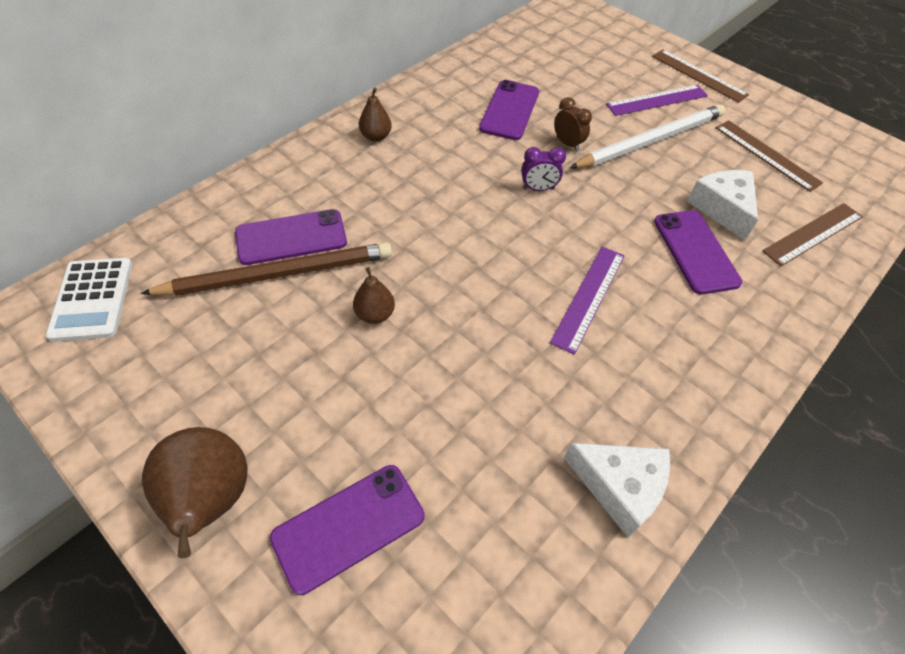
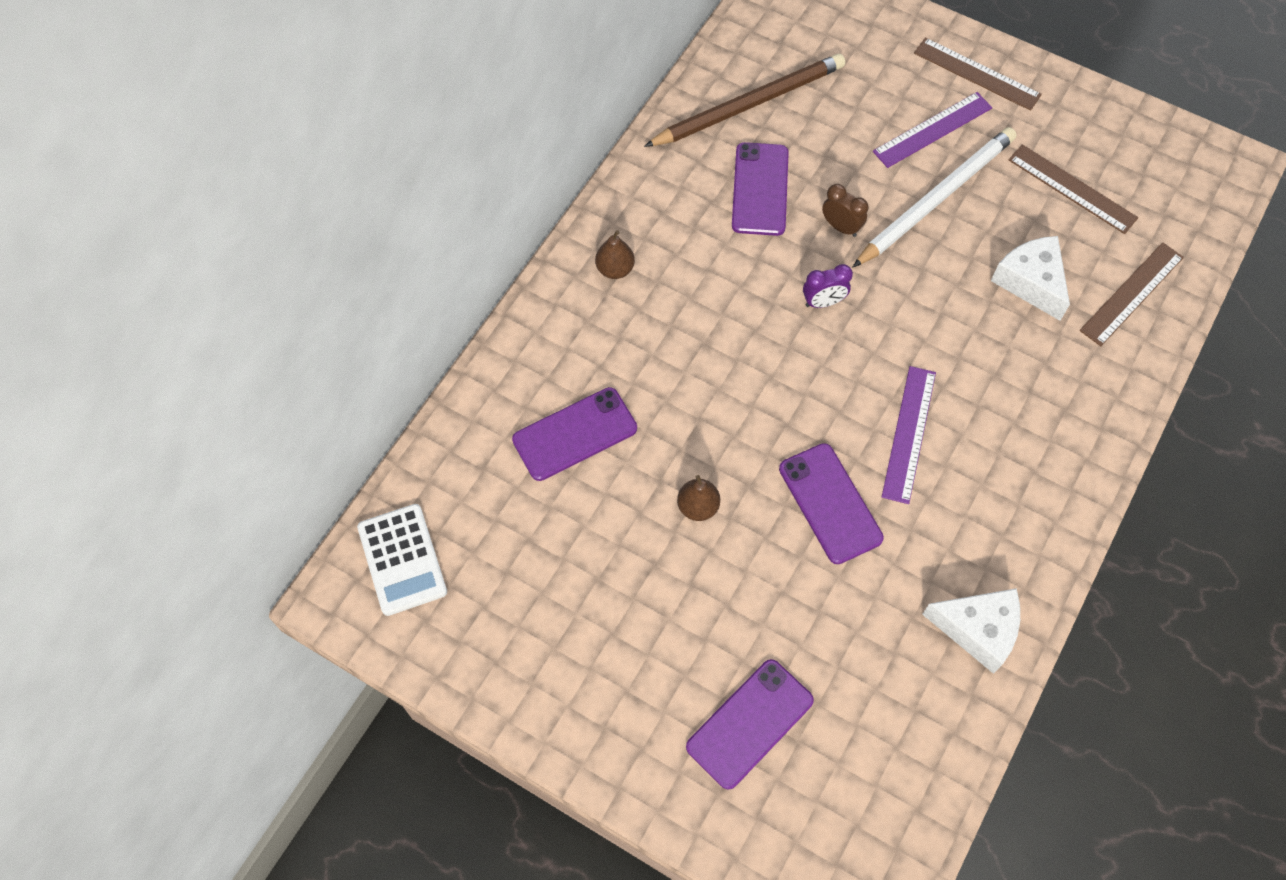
camera: 10 degrees left, 10 degrees up
(211, 500) = (619, 731): brown pear -> none
(277, 274) = (579, 484): brown pencil -> brown pencil (748, 105)
(695, 251) = (1009, 348): purple phone -> purple phone (830, 503)

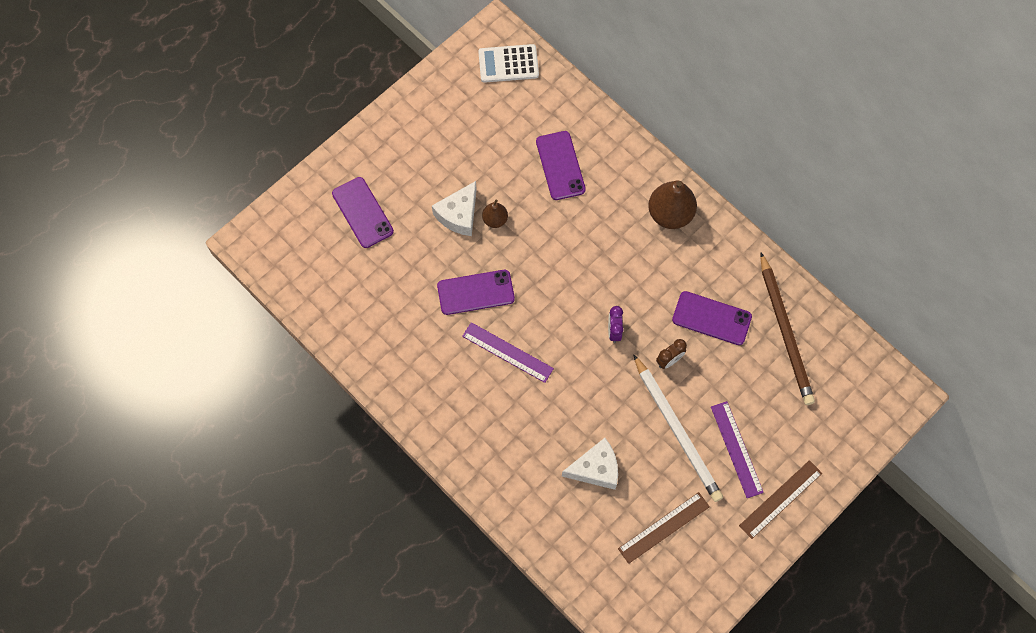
camera: 105 degrees right, 5 degrees up
(615, 269) = (670, 214): brown pear -> brown pear, size x1.85
(978, 629) = (375, 348): white cheese -> white cheese (459, 215)
(1131, 293) = (569, 533): brown ruler -> none

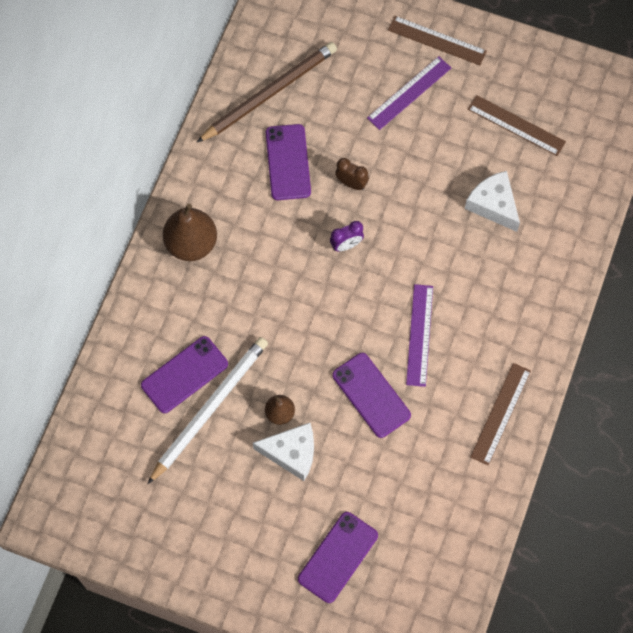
camera: 115 degrees left, 0 degrees up
(410, 383) = (500, 413): none -> brown ruler
(508, 64) = (80, 486): white calculator -> none
(677, 430) = (417, 150): white pencil -> white pencil (209, 409)

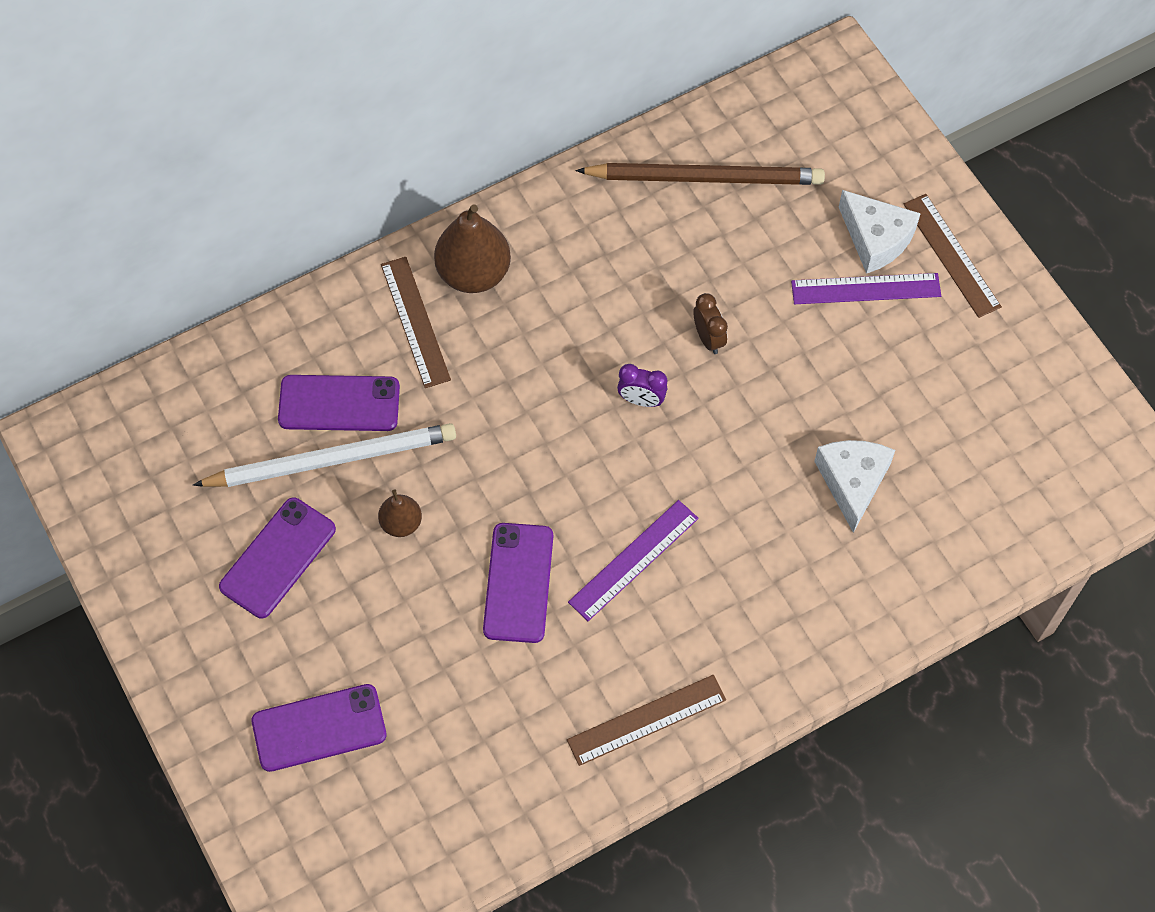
camera: 40 degrees right, 5 degrees down
(288, 162) = (658, 265): purple phone -> purple phone (278, 558)
(292, 453) = (374, 576): white cheese -> white cheese (876, 239)
(516, 125) = (961, 414): brown ruler -> brown ruler (415, 321)

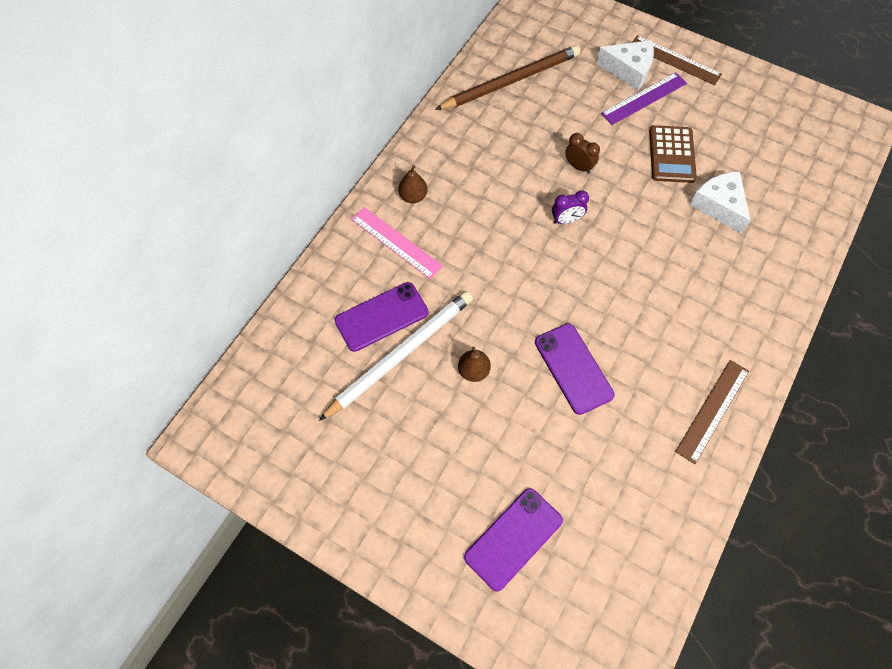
camera: 30 degrees left, 0 degrees up
(278, 558) = (408, 438): purple phone -> none
(415, 321) = (396, 242): brown ruler -> pink ruler
(473, 273) = (413, 196): brown pear -> brown pear, size x0.54
(633, 560) = (631, 316): purple ruler -> none
(843, 384) = (671, 154): none -> brown calculator

